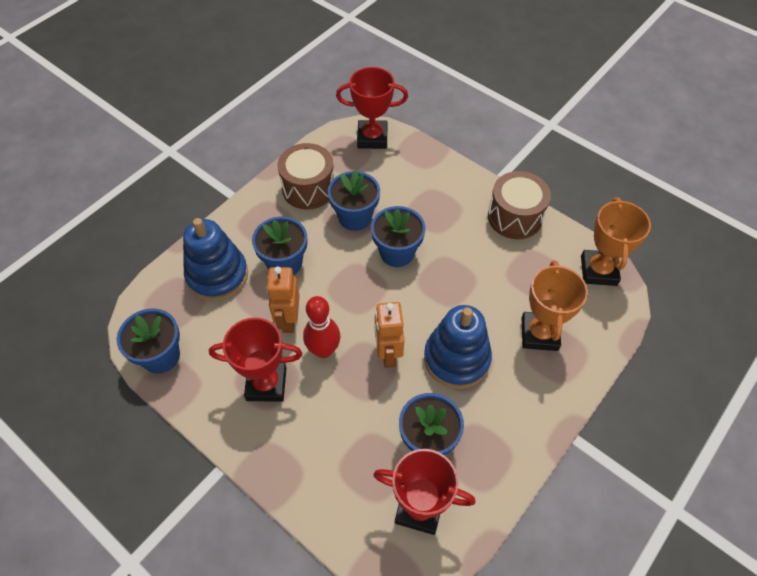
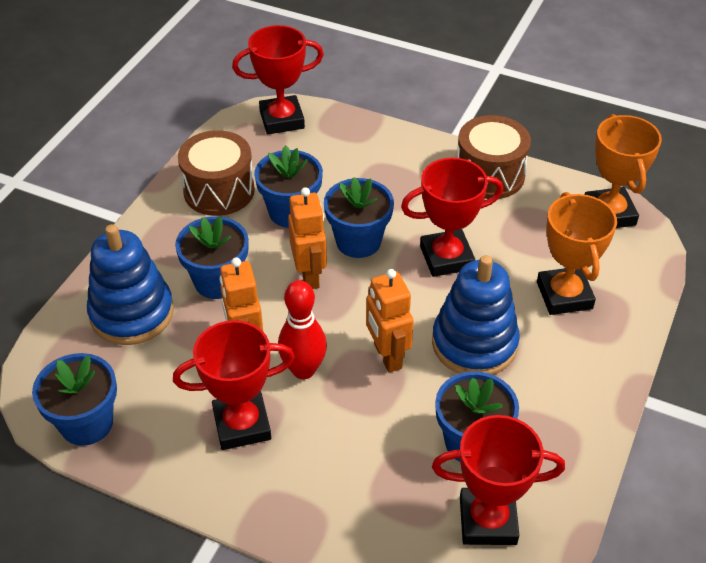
camera: 15 degrees left, 10 degrees down
(352, 273) = (309, 275): none -> orange robot
(459, 281) = (446, 257): none -> red trophy

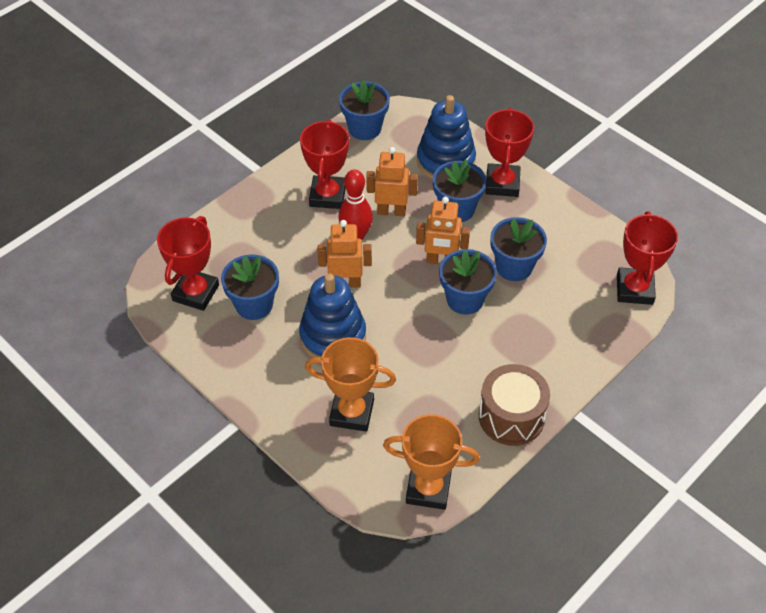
camera: 110 degrees right, 5 degrees up
(219, 191) = (554, 229): brown drum -> none
(446, 257) = (424, 350): red trophy -> red trophy (502, 184)

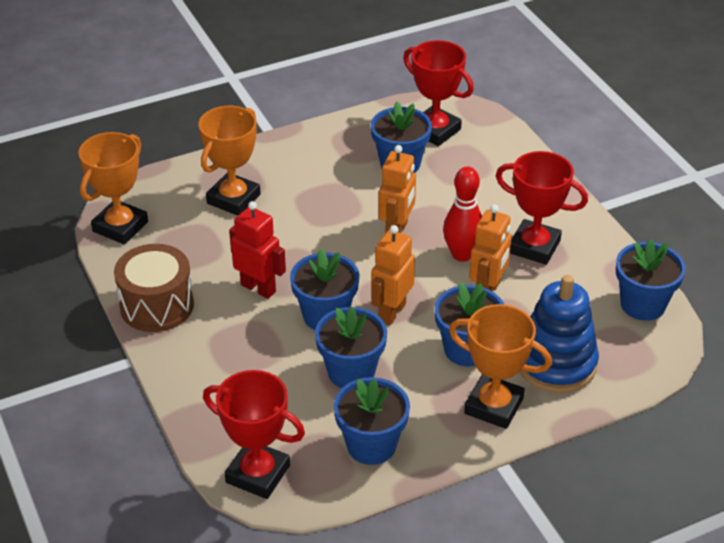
camera: 110 degrees right, 10 degrees down
(333, 336) = (331, 207): blue stacking toy -> none
(456, 353) = (258, 288): none -> red robot
(502, 184) = (493, 406): red trophy -> orange trophy
(573, 237) = (371, 445): none -> blue flower pot

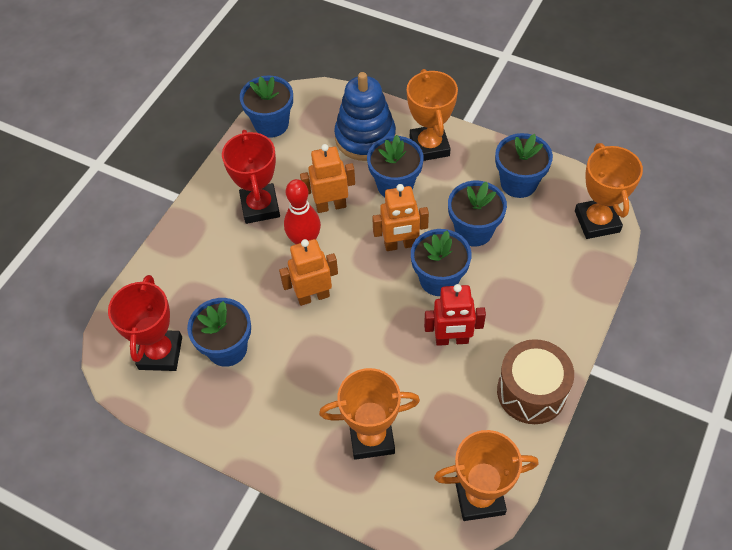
camera: 125 degrees left, 15 degrees up
(258, 288) = (452, 340): red robot -> red robot turned 90 degrees counterclockwise
(258, 474) = (597, 221): red trophy -> orange trophy

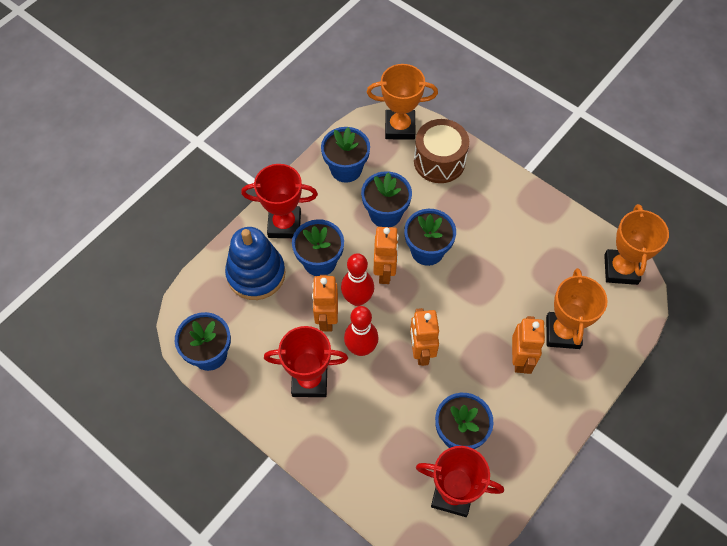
camera: 80 degrees left, 5 degrees up
(326, 396) = (520, 359): none -> orange robot
(360, 227) = (357, 299): none -> red bowling pin
(429, 146) = (284, 224): orange trophy -> red trophy
(452, 340) = (486, 255): red robot -> none
(531, 392) = (541, 213): brown drum -> brown drum (439, 161)

